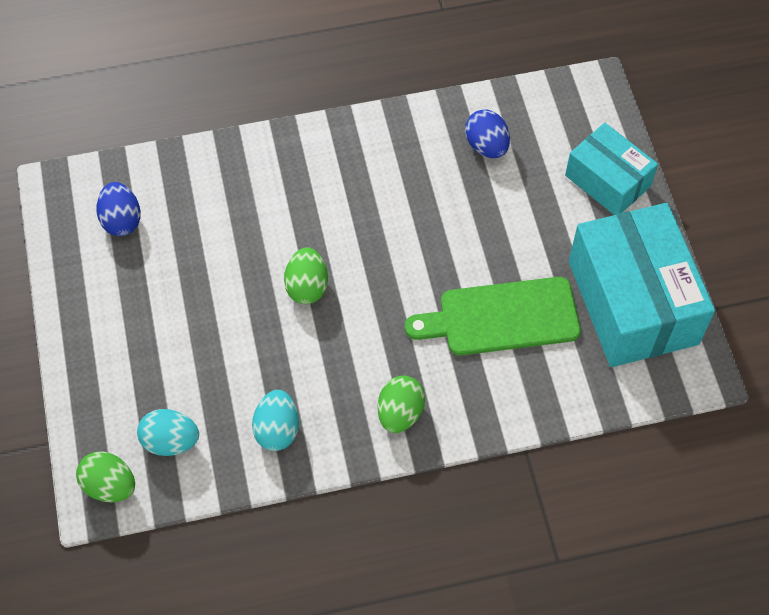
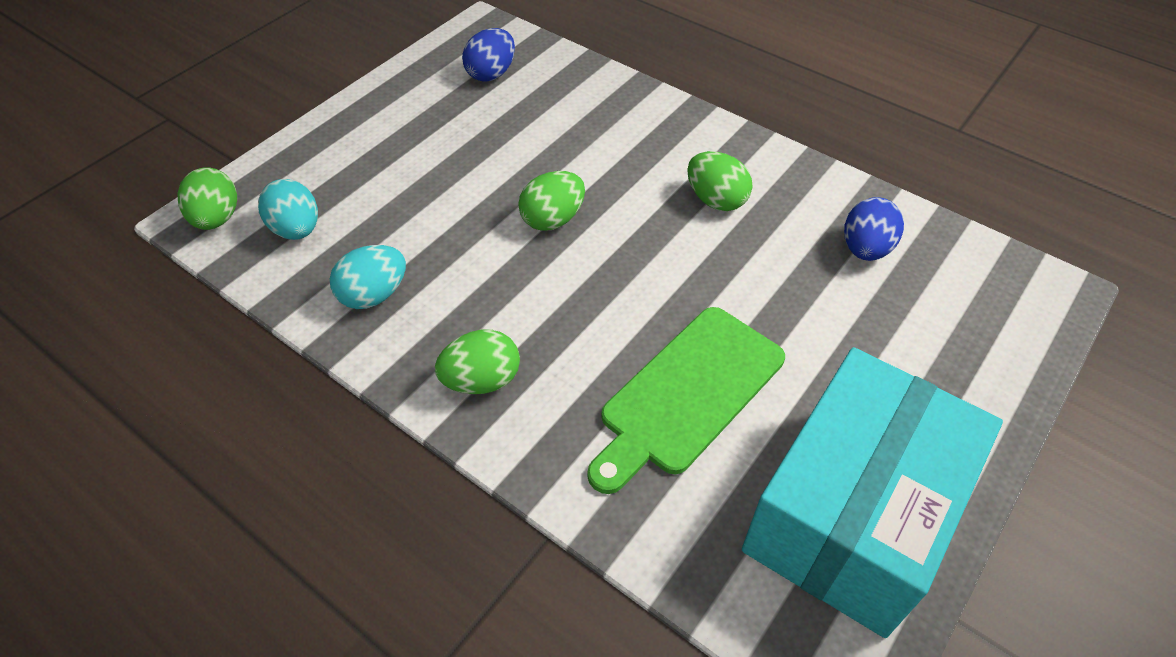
camera: 50 degrees right, 10 degrees down
(377, 187) = (716, 200): none -> green egg
(501, 317) = (687, 394): green cutting board -> green cutting board turned 90 degrees counterclockwise
(607, 181) = (968, 378): turquoise box -> none

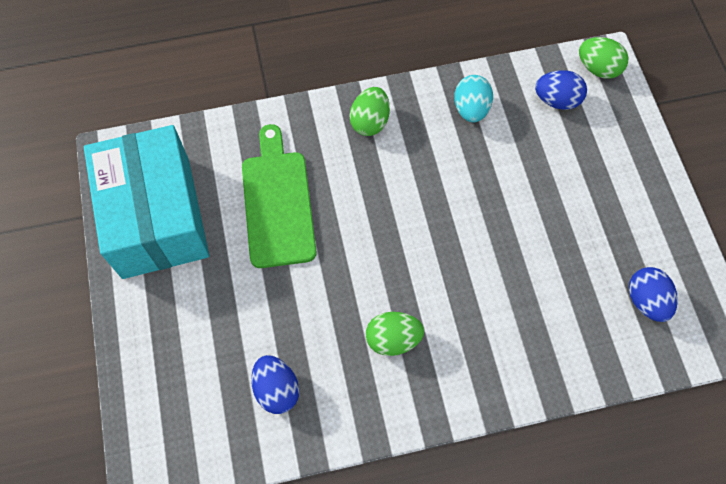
camera: 130 degrees right, 15 degrees up
(296, 229) = (556, 100): turquoise egg -> blue egg
(553, 219) = (456, 232): green egg -> none

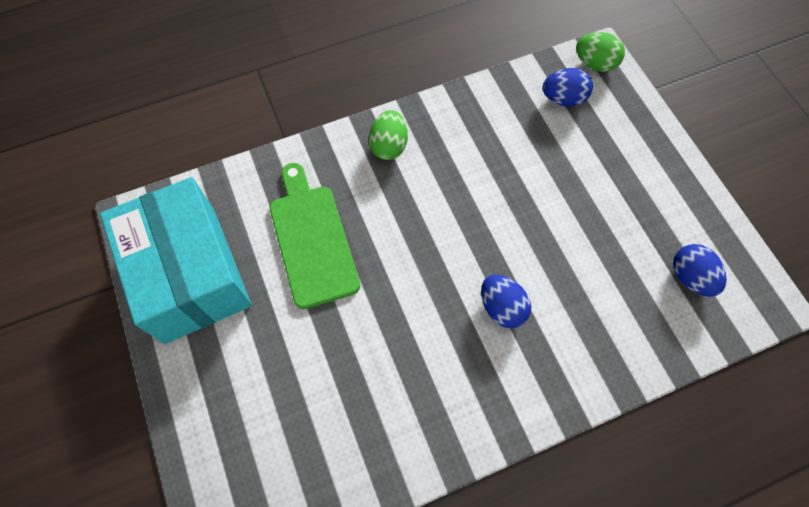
camera: 10 degrees left, 0 degrees up
(277, 389) = (345, 432): blue egg -> blue egg (501, 307)
(393, 339) = (453, 358): green egg -> none
(471, 109) = (484, 119): turquoise egg -> none

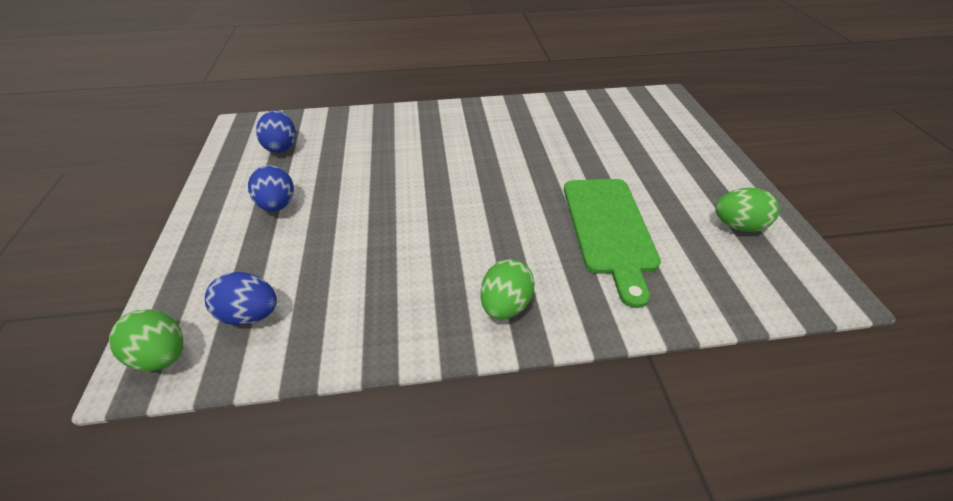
camera: 165 degrees left, 20 degrees down
(190, 274) = (737, 225): turquoise box -> green egg
(501, 307) = (444, 156): blue egg -> blue egg (278, 205)

